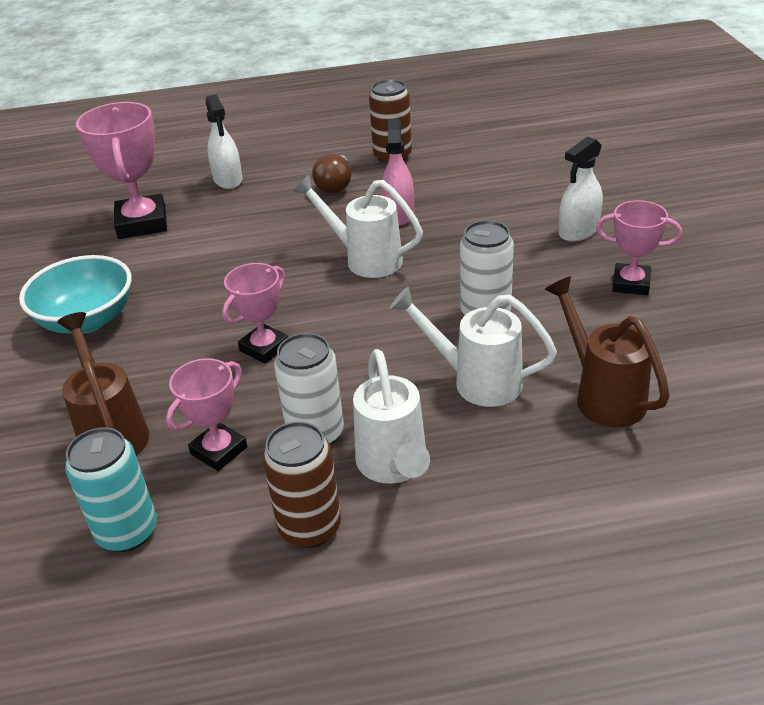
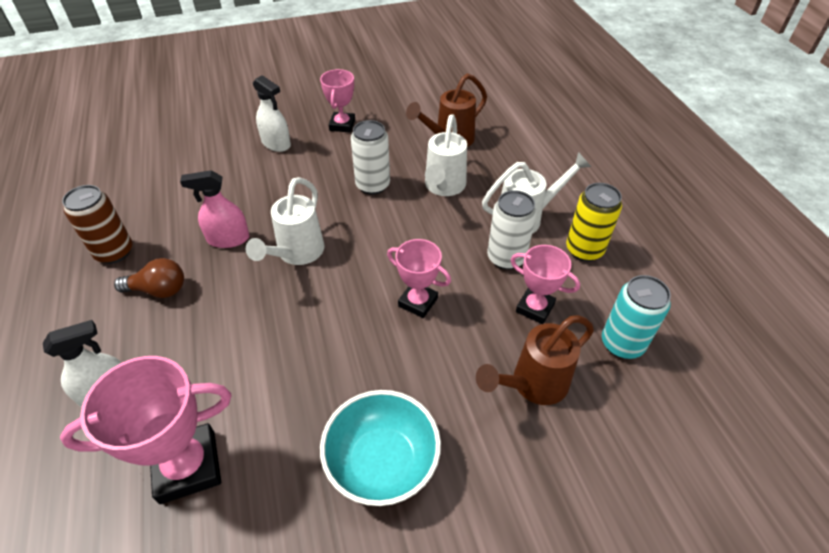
camera: 100 degrees left, 10 degrees up
(310, 527) = (584, 250): brown can -> yellow can

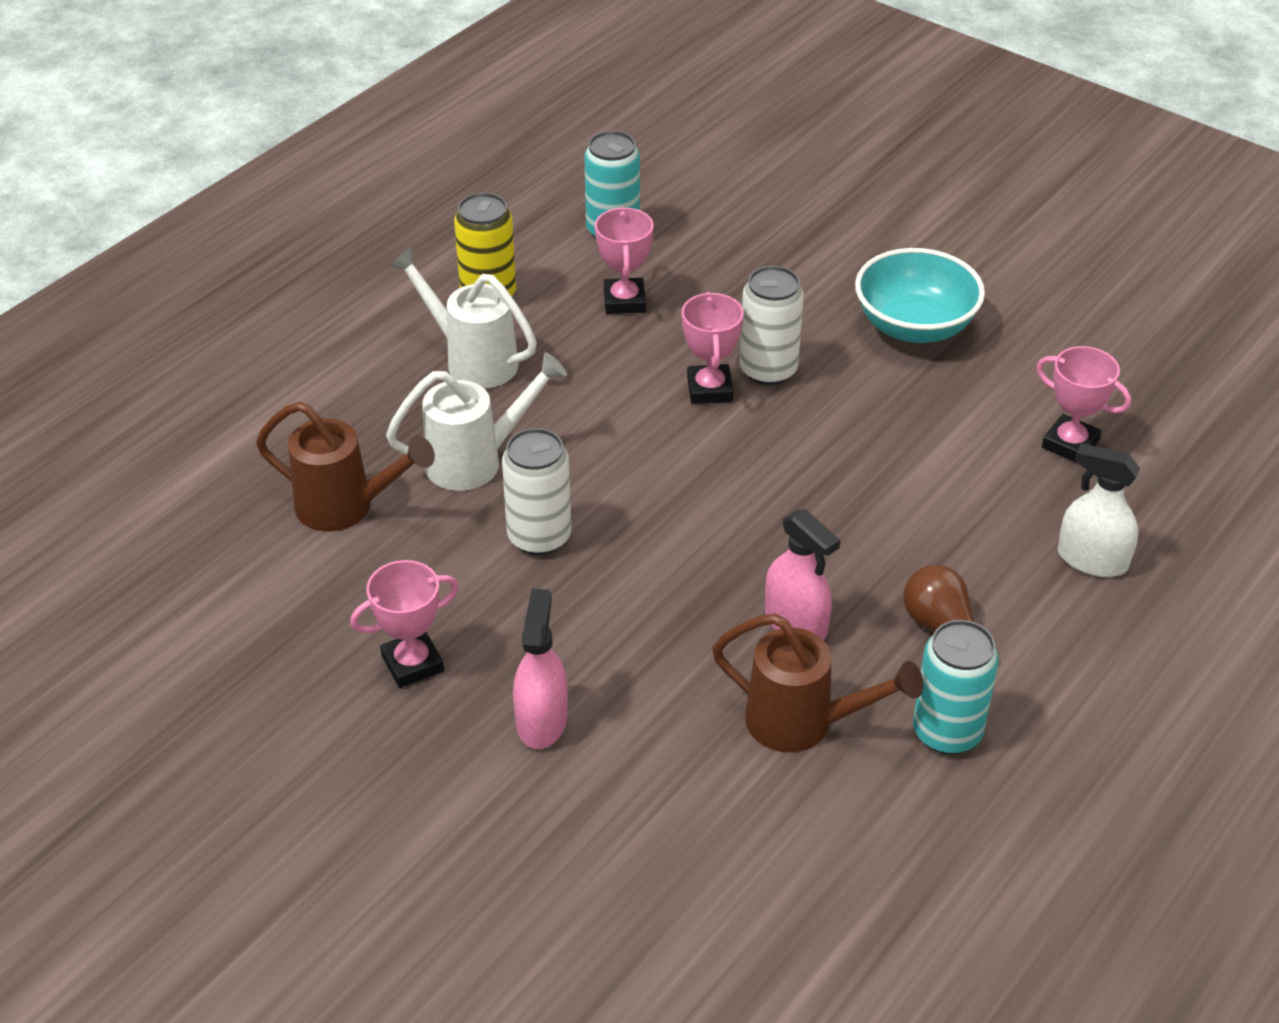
camera: 125 degrees left, 5 degrees down
(114, 252) = (947, 732): brown can -> turquoise can
(188, 466) = (1070, 444): pink trophy -> pink trophy, size x0.62
(276, 143) = (541, 720): white spray bottle -> pink spray bottle
(296, 254) = (748, 535): white watering can -> none
(506, 258) = (565, 350): white can -> white can (768, 370)
(532, 385) = (729, 270): brown watering can -> brown watering can (804, 724)

